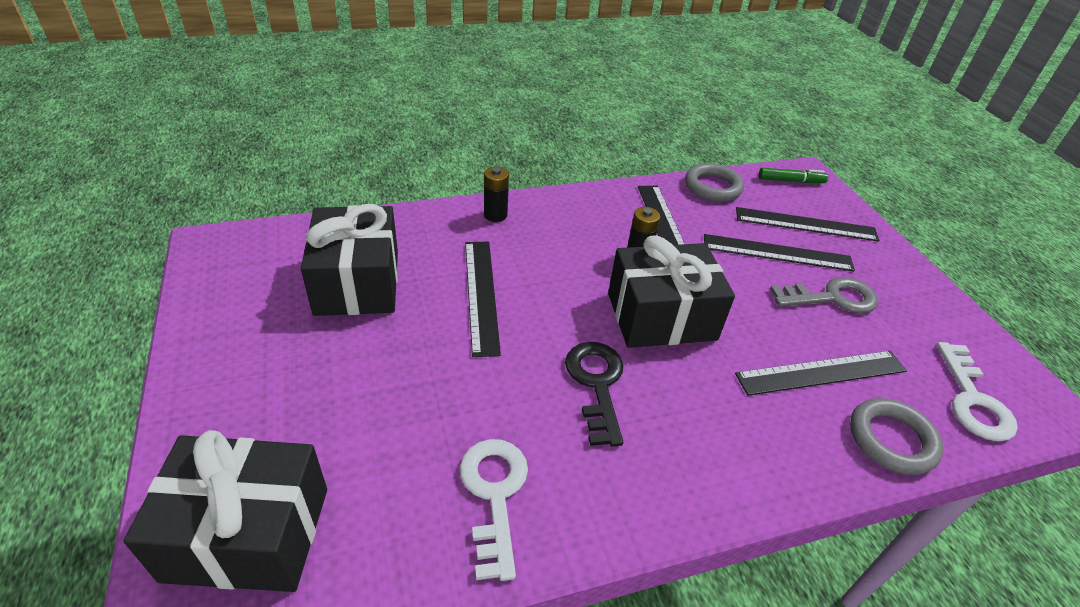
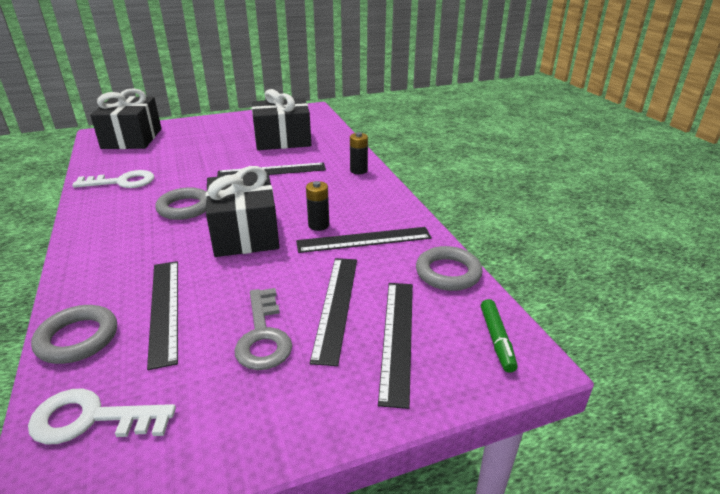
camera: 90 degrees right, 10 degrees down
(596, 384) = (185, 208): black key -> grey ring

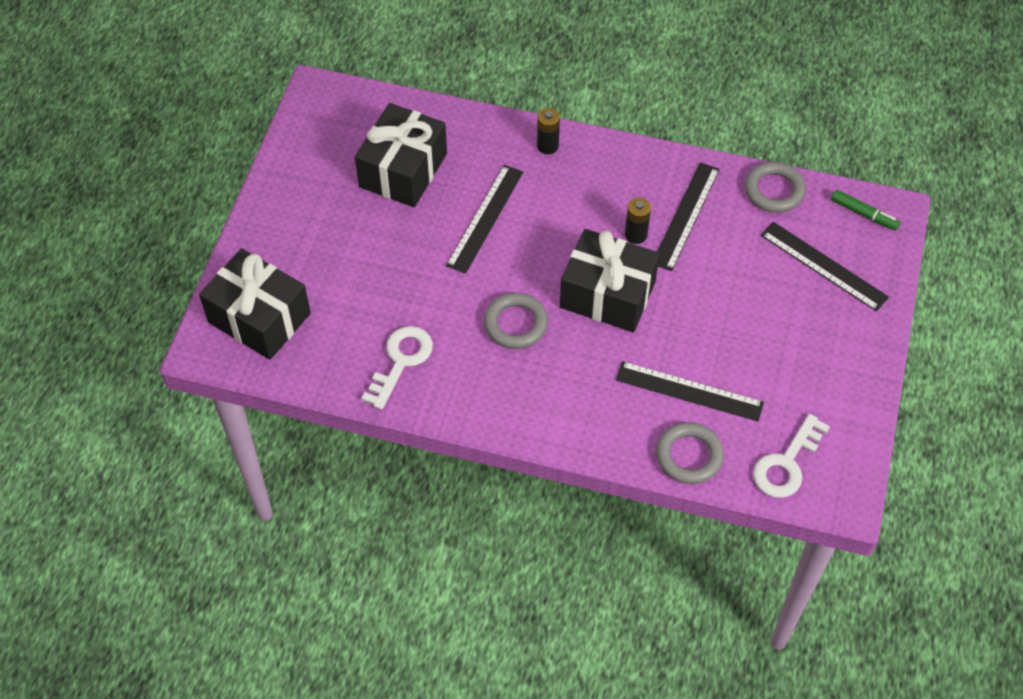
camera: 55 degrees left, 25 degrees up
(263, 335) = (767, 341): grey key -> none
(336, 306) = (763, 282): black ruler -> none

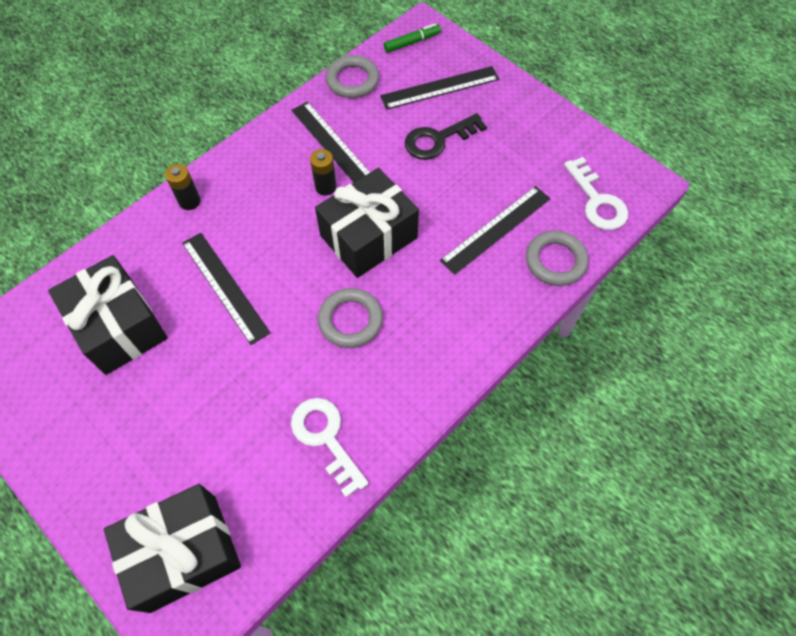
camera: 60 degrees left, 5 degrees up
(758, 295) = (438, 139): none -> black key

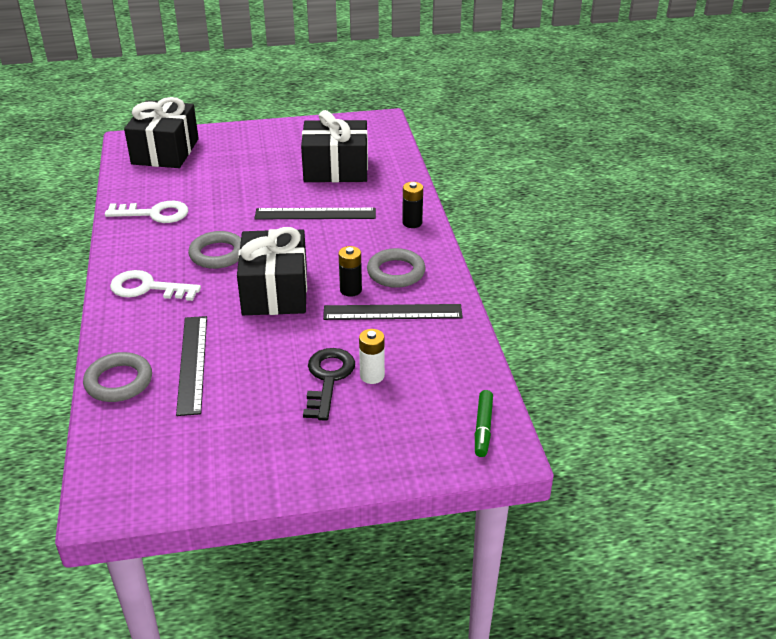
camera: 125 degrees right, 25 degrees down
(352, 80) = (464, 358): grey ring -> grey ring (396, 272)
(413, 118) = (372, 376): none -> white battery
(440, 88) = (393, 415): black ruler -> none
(597, 201) = (133, 448): white key -> white key (148, 288)

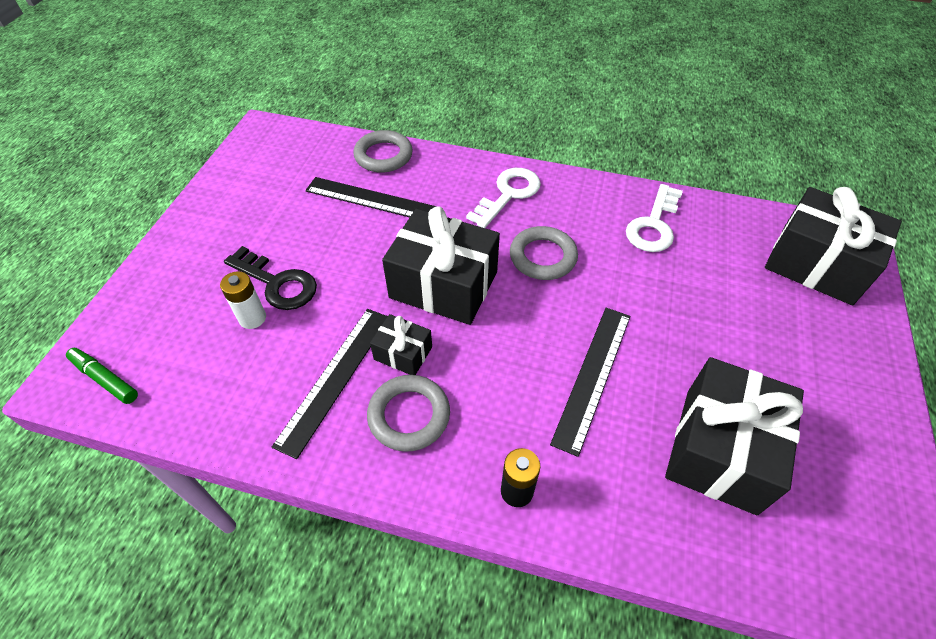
camera: 115 degrees right, 15 degrees up
(350, 290) = (403, 353): black battery -> black gift

